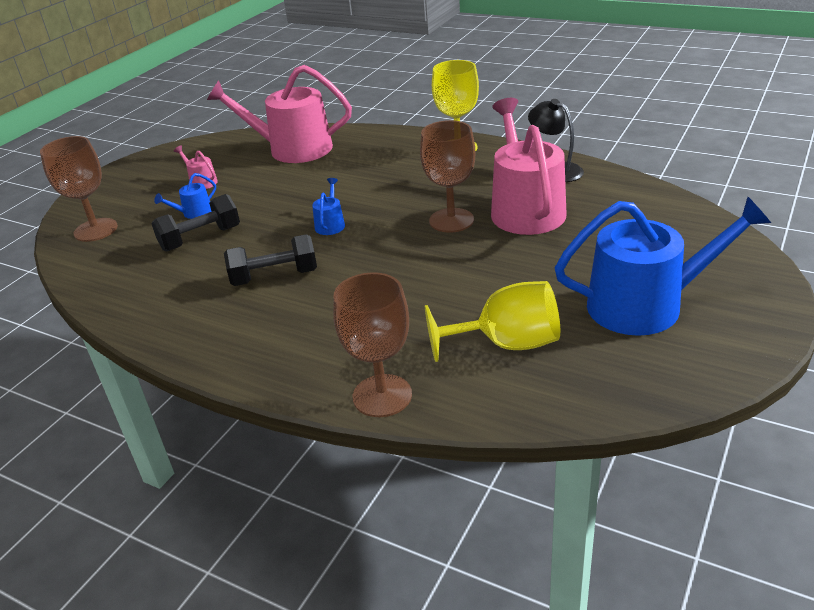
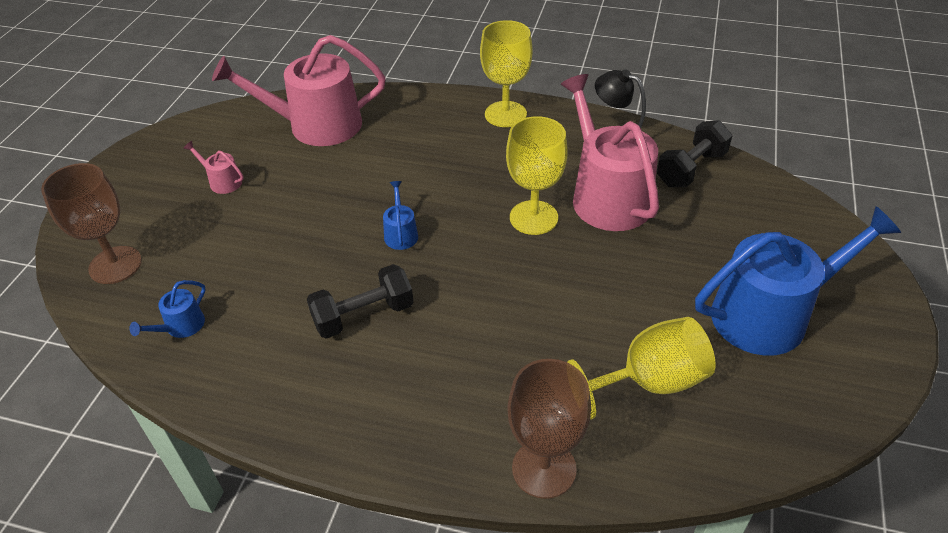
camera: 15 degrees left, 10 degrees up
(194, 213) = (231, 229): blue watering can -> blue watering can (181, 326)
(200, 238) = (254, 267): black dumbbell -> black dumbbell (691, 169)
(451, 220) = (533, 217): brown goblet -> yellow goblet

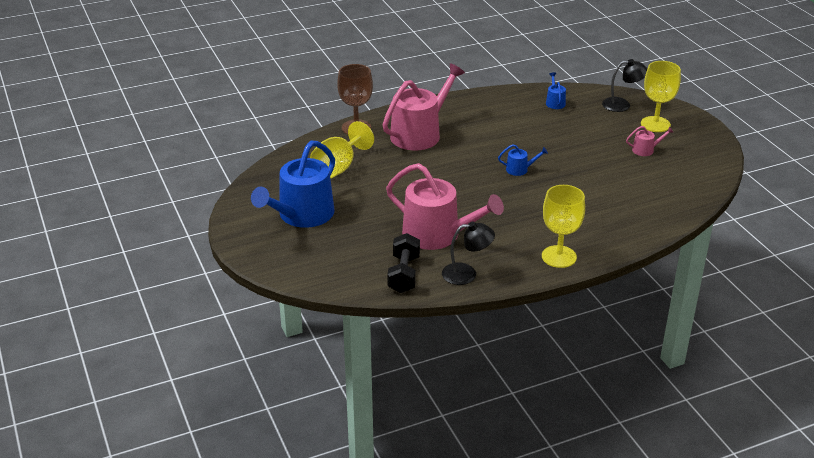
camera: 140 degrees right, 10 degrees down
(115, 265) = (622, 105): brown goblet -> black lamp
(316, 125) = (655, 196): pink watering can -> pink watering can (420, 134)
(363, 315) = (487, 136): black dumbbell -> none
(400, 233) = (520, 169): blue watering can -> blue watering can turned 45 degrees counterclockwise
(533, 217) = (464, 206): yellow goblet -> yellow goblet (655, 124)

